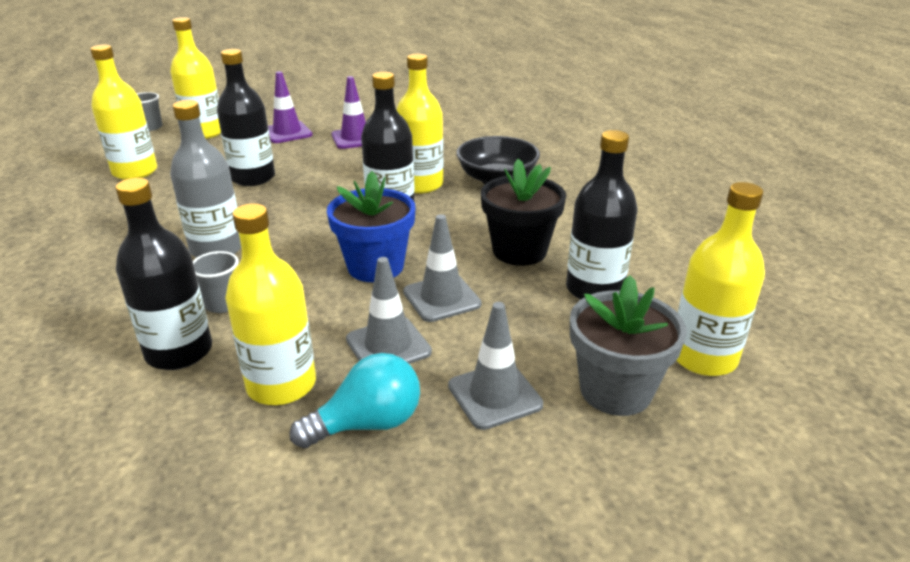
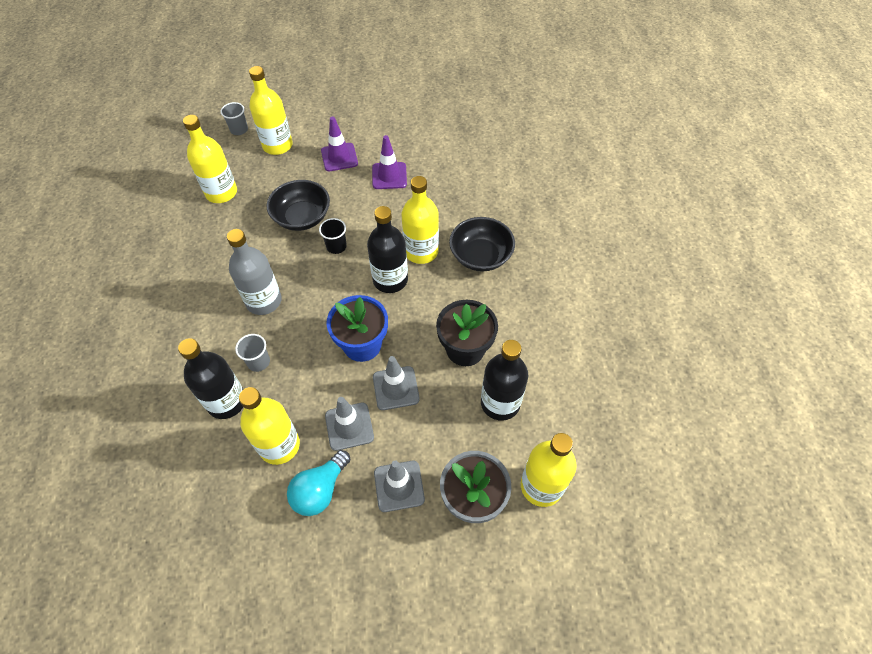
camera: 15 degrees right, 25 degrees up
(253, 178) = (302, 217): black bottle -> black bowl
(307, 193) = (336, 246): none -> black cup
(367, 424) = (320, 490): turquoise light bulb -> turquoise light bulb turned 135 degrees clockwise

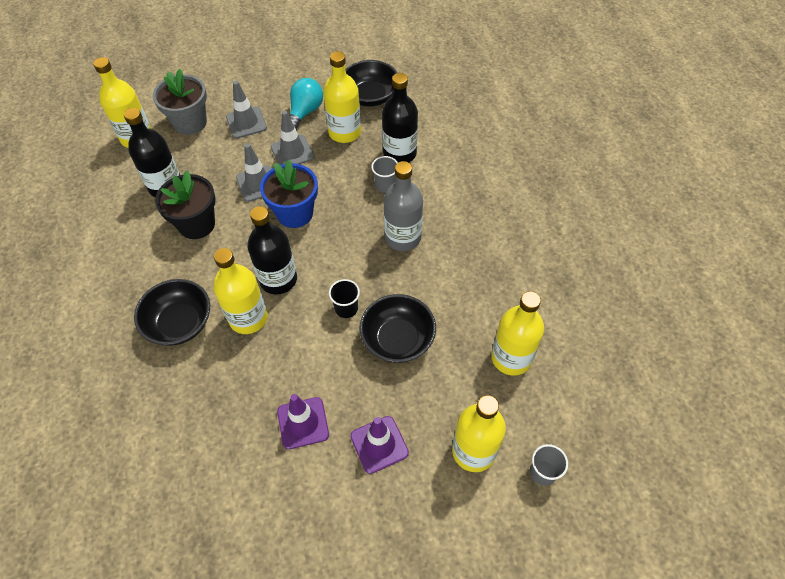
camera: 170 degrees right, 0 degrees up
(227, 503) = (370, 96): none -> black bowl

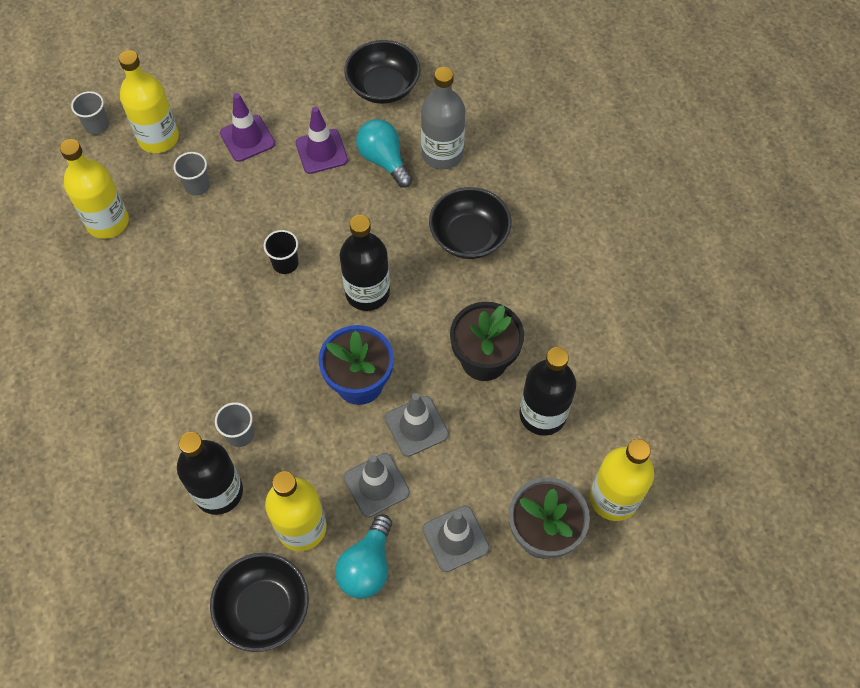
camera: 175 degrees right, 5 degrees up
(241, 408) = (384, 160): none -> turquoise light bulb
(248, 318) = (394, 247): yellow bottle -> none
(397, 339) = (228, 233): black bowl -> black bowl (383, 87)
(403, 237) = (218, 356): grey bottle -> grey bottle (442, 154)
(429, 391) = (197, 186): none -> grey cup

